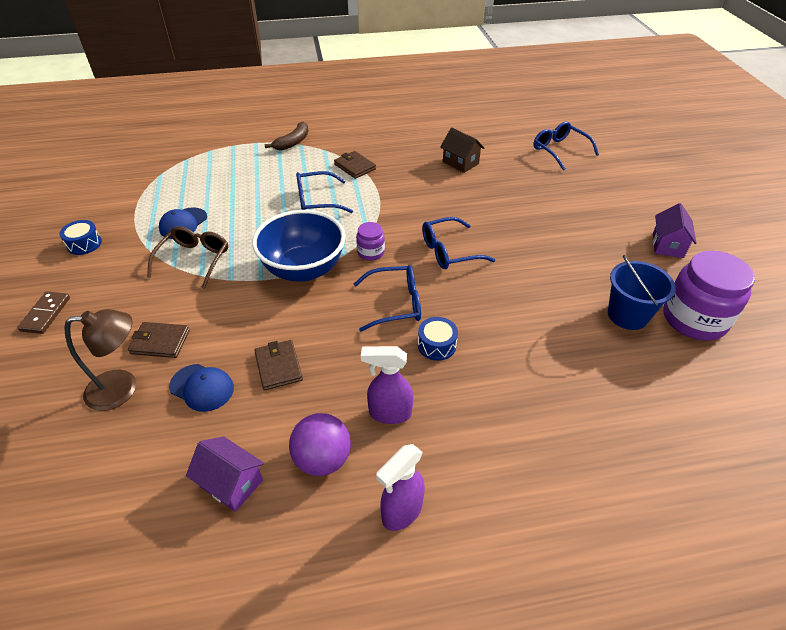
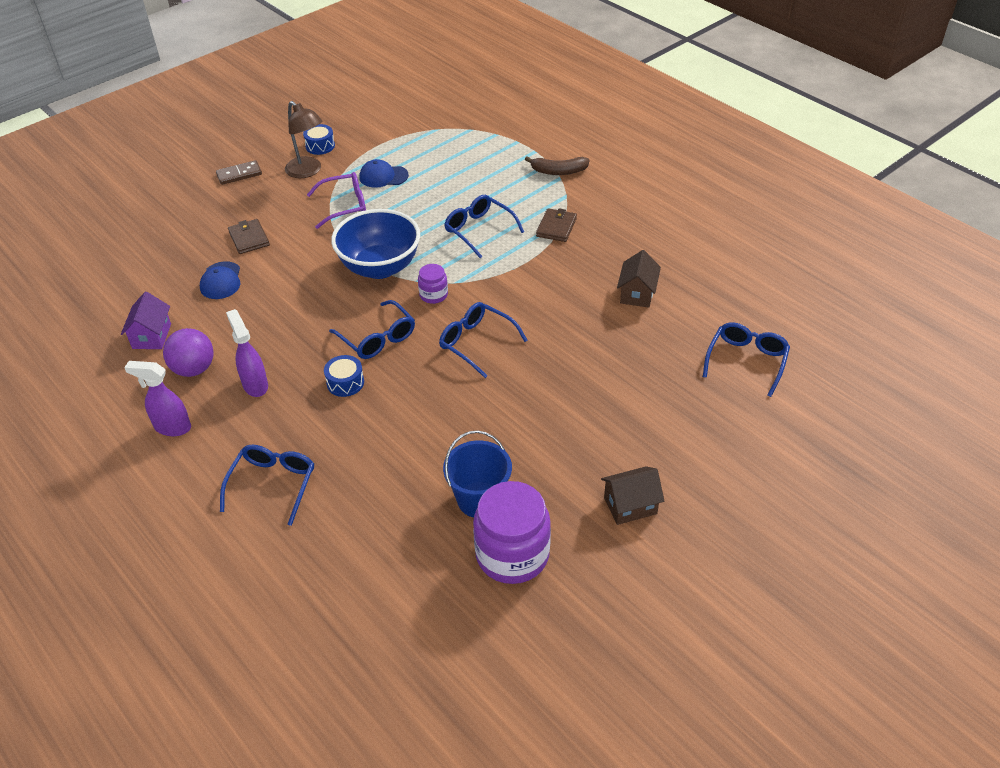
camera: 60 degrees right, 0 degrees up
(122, 388) = (198, 246): brown lamp -> brown lamp (308, 171)
(194, 260) = (345, 206): brown glasses -> purple glasses
(278, 367) = (264, 307): brown wallet -> none
(540, 447) = (273, 484): none -> blue glasses
(667, 245) = (630, 505): purple house -> brown house

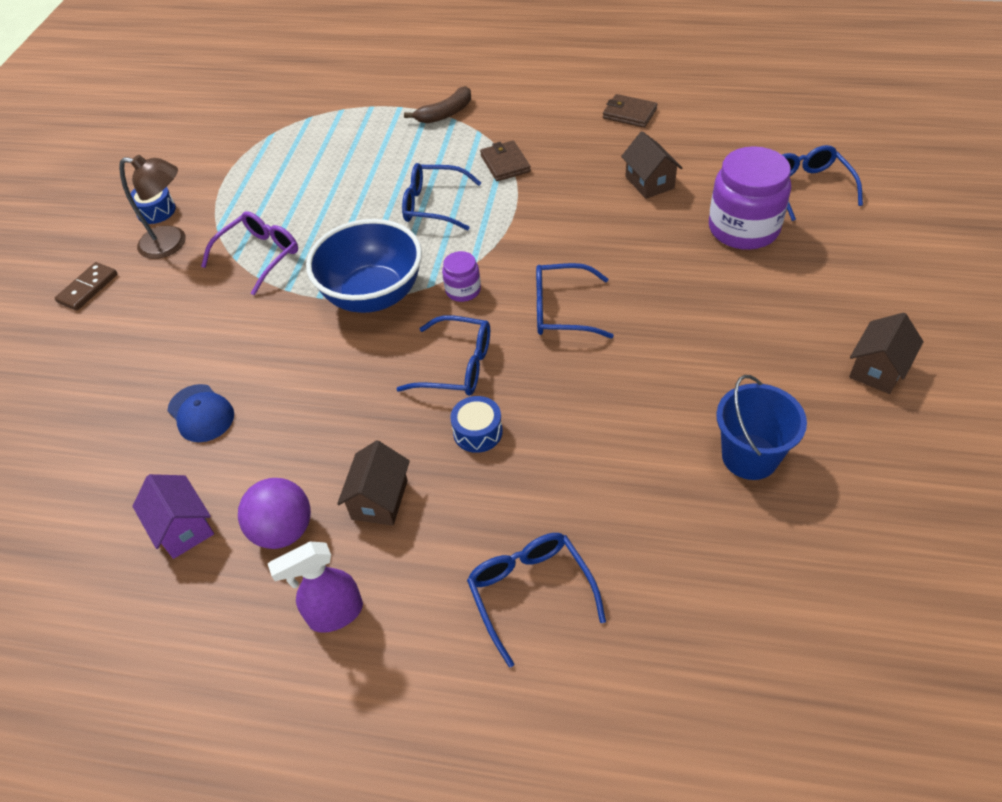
camera: 35 degrees left, 5 degrees up
(249, 239) = (183, 349): brown wallet -> brown wallet (629, 114)
(255, 385) = (379, 499): purple spray bottle -> brown house
(383, 176) = (268, 205): blue cap -> none
(512, 554) = (843, 487): purple jar -> purple jar (743, 228)

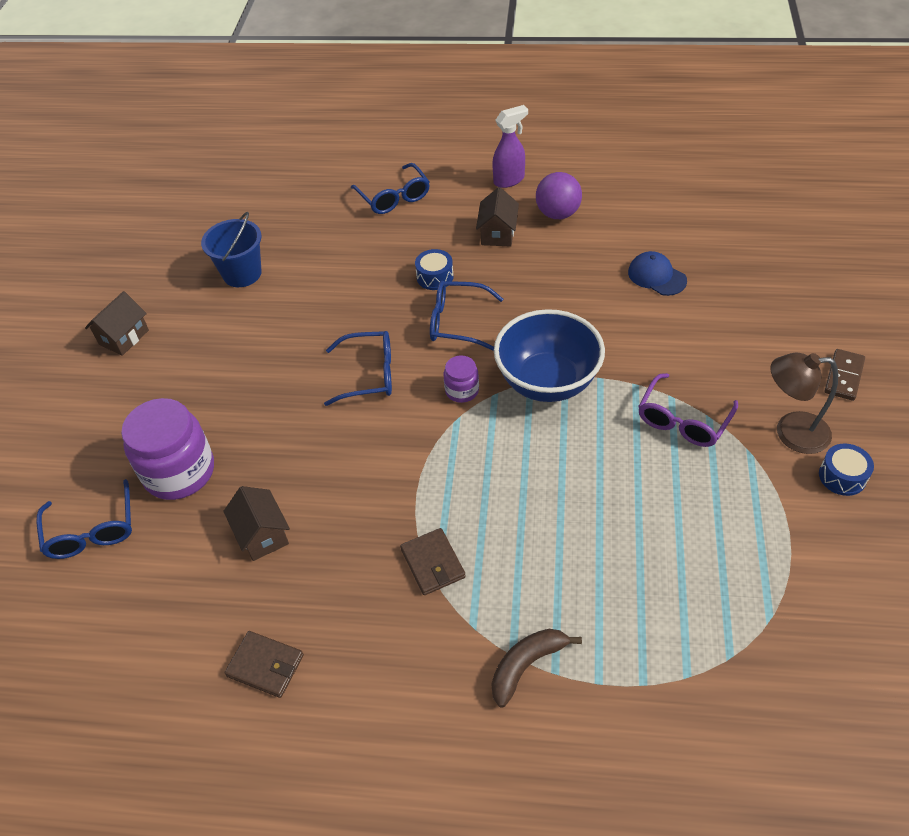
camera: 175 degrees right, 0 degrees up
(183, 528) = (627, 210): purple house -> none
(433, 205) = (511, 494): blue glasses -> none

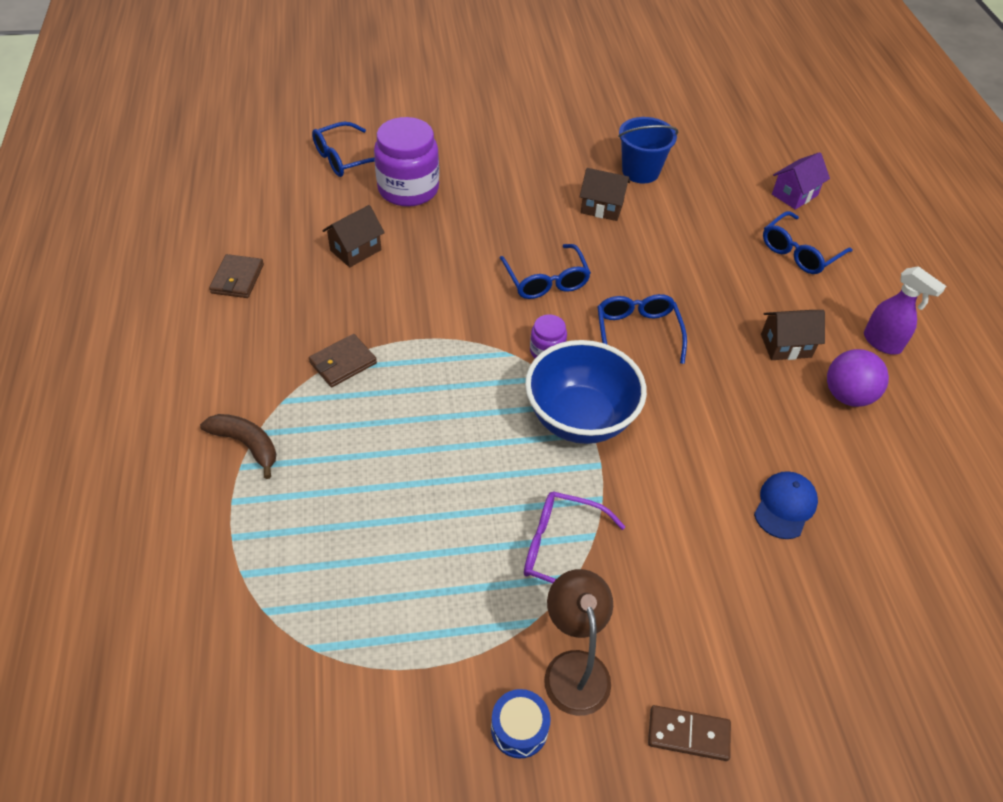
camera: 70 degrees right, 0 degrees up
(124, 337) = (538, 123): brown house -> brown house (602, 207)
(321, 181) = (794, 195): none -> purple house
(435, 277) = (695, 305): blue drum -> none

